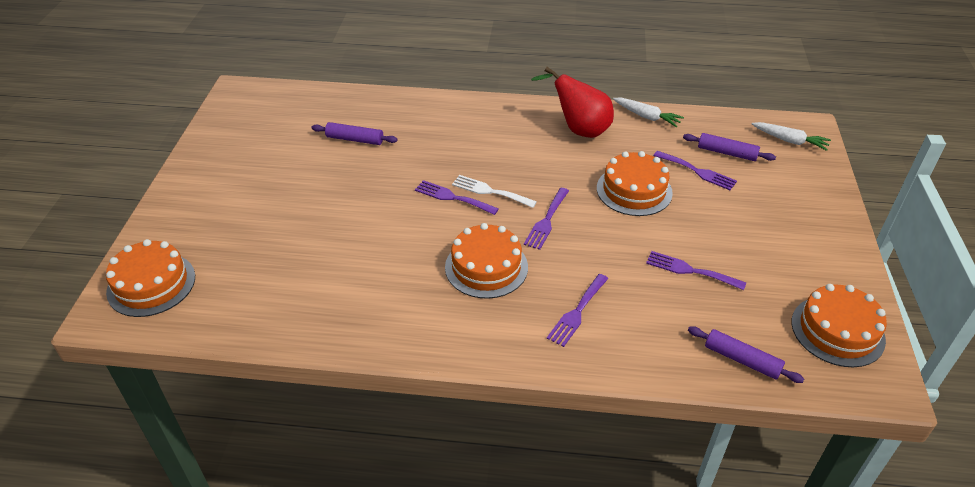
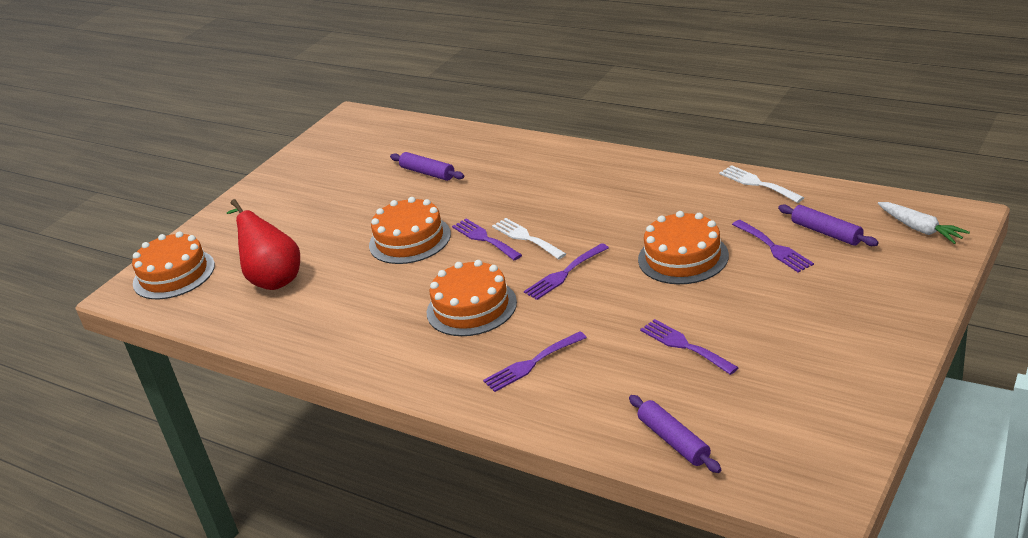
camera: 30 degrees right, 10 degrees down
(579, 129) = (667, 188): red pear -> red pear (273, 278)
(646, 117) = (757, 183): white carrot -> white fork
(837, 331) = (811, 435): orange cake -> orange cake (410, 239)

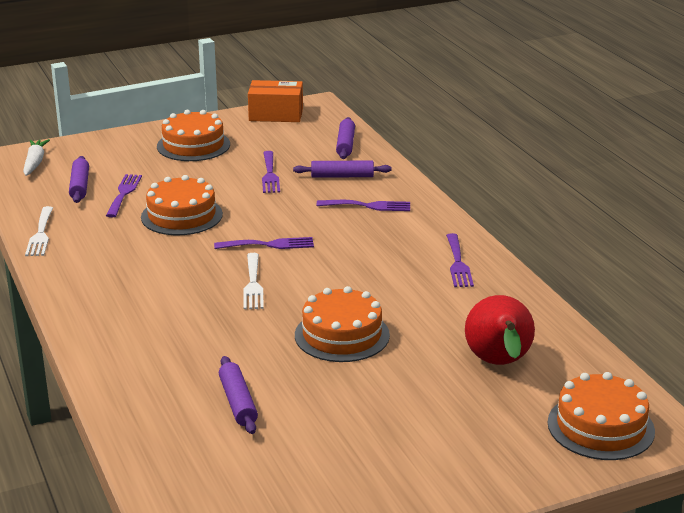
camera: 150 degrees left, 5 degrees down
(471, 307) = (361, 255): orange cake -> orange cake (193, 145)
(484, 238) = (283, 301): purple fork -> purple fork (458, 263)
(609, 387) = (342, 176): none -> purple rolling pin
(836, 444) = (276, 114): none -> orange box

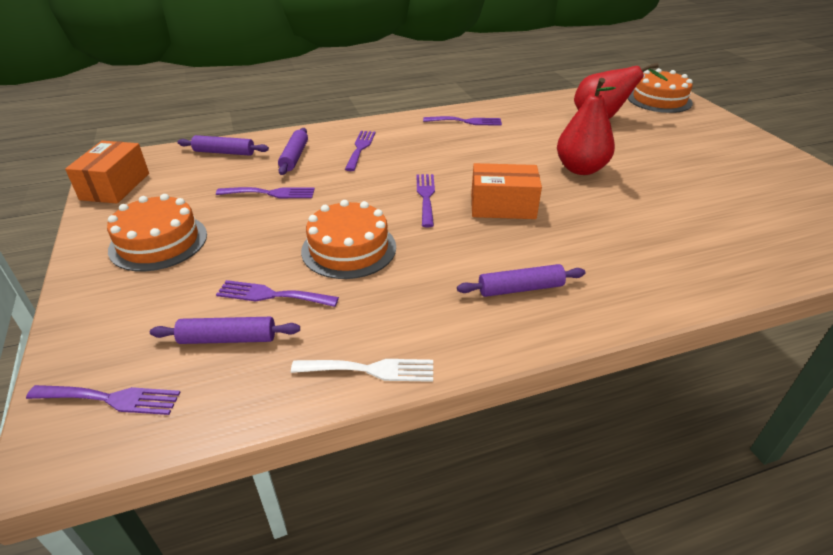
camera: 85 degrees left, 10 degrees up
(35, 163) = (111, 399): white carrot -> purple fork
(238, 402) = (699, 216): purple rolling pin -> purple rolling pin (520, 288)
(253, 284) = (502, 206): white fork -> orange box
(342, 335) = (580, 169): orange cake -> red pear

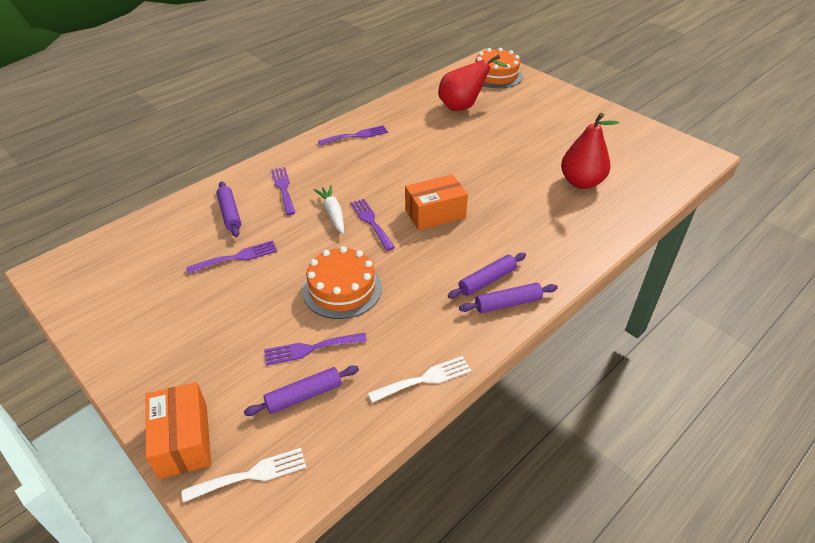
camera: 25 degrees left, 5 degrees up
(111, 399) = (251, 474): purple fork -> white fork
(115, 186) = (78, 294): orange box -> orange box (183, 440)
(158, 242) = (173, 335): orange cake -> none
(224, 152) = (158, 227): purple rolling pin -> purple rolling pin (508, 303)
(392, 180) = (333, 213): none -> white carrot
(580, 169) = (473, 161): red pear -> red pear (581, 182)

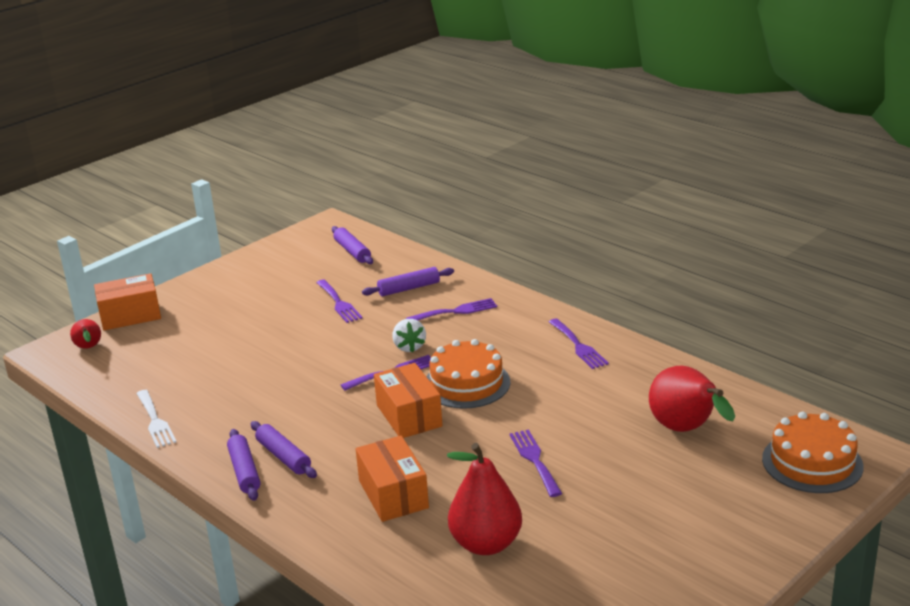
camera: 90 degrees right, 15 degrees down
(251, 474) = (89, 348): white fork -> red pear
(304, 395) = (156, 361): purple rolling pin -> purple rolling pin (352, 251)
(310, 349) = (208, 357): purple fork -> purple fork (534, 460)
(333, 213) = (409, 347): white carrot -> white strawberry
(342, 288) = (285, 365): orange cake -> orange cake (467, 383)
(533, 221) = (393, 494): none -> orange box

